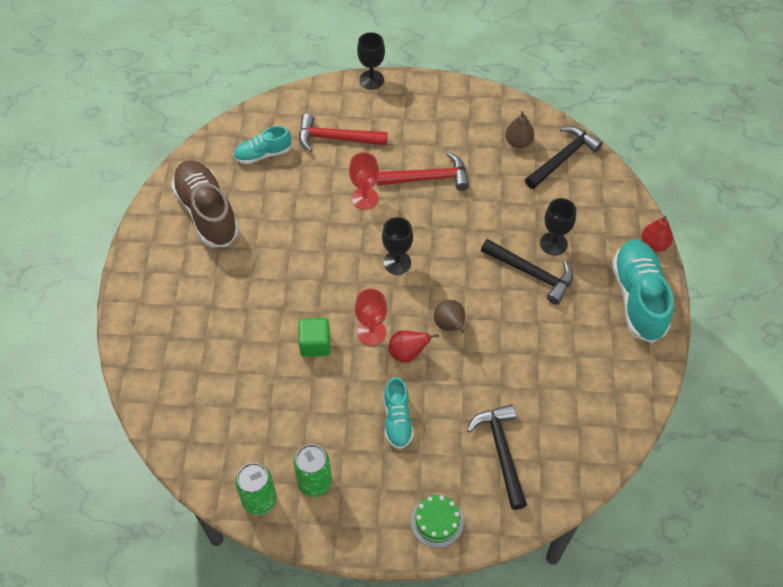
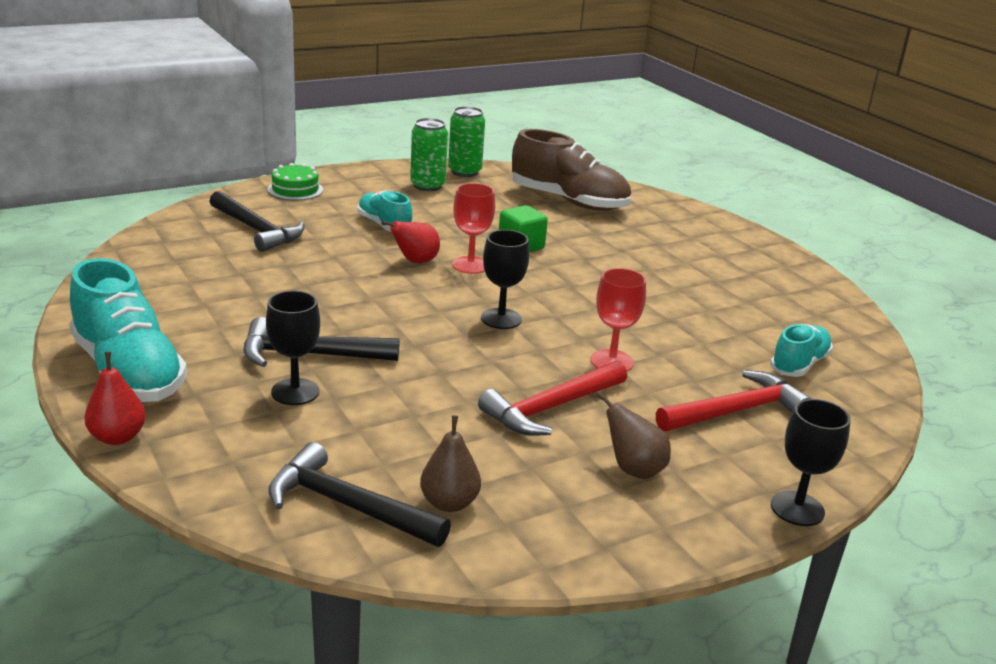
camera: 145 degrees right, 30 degrees down
(207, 212) = (772, 299): brown shoe -> brown shoe (569, 201)
(450, 325) = (384, 289): brown pear -> brown pear (633, 470)
(562, 158) = (348, 506): black hammer -> black hammer turned 105 degrees clockwise

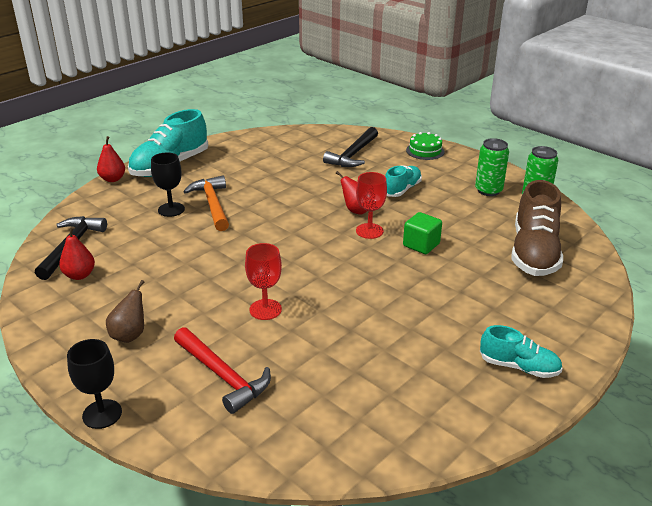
camera: 75 degrees right, 5 degrees up
(310, 355) = (212, 204): black hammer -> orange hammer
(449, 503) = (79, 275): brown pear -> red pear
(501, 319) = (298, 256): black goblet -> none
(552, 408) = (191, 293): red hammer -> none
(799, 364) = (317, 408): turquoise shoe -> turquoise shoe (519, 367)

